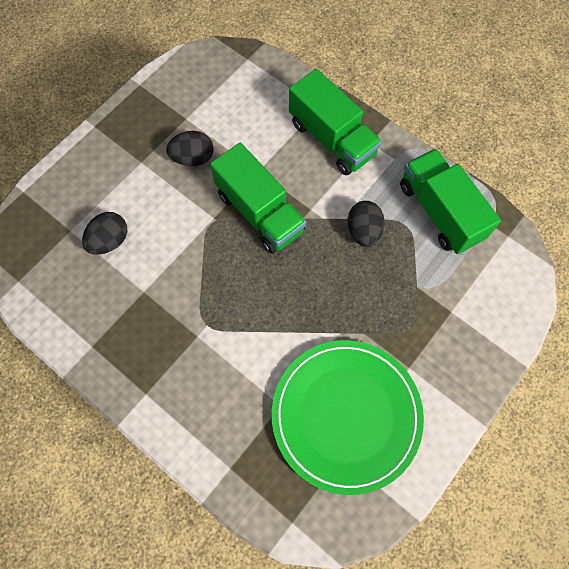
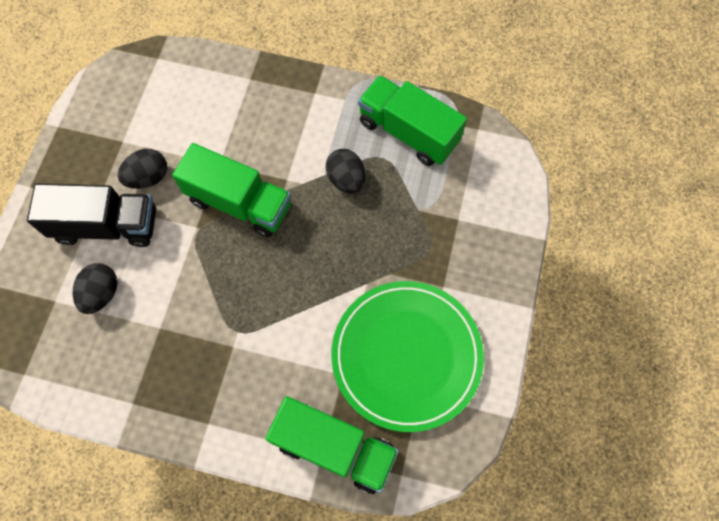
camera: 25 degrees left, 0 degrees up
(140, 185) = (106, 226): none -> black truck
(332, 139) = (277, 104): green truck -> green truck (334, 447)

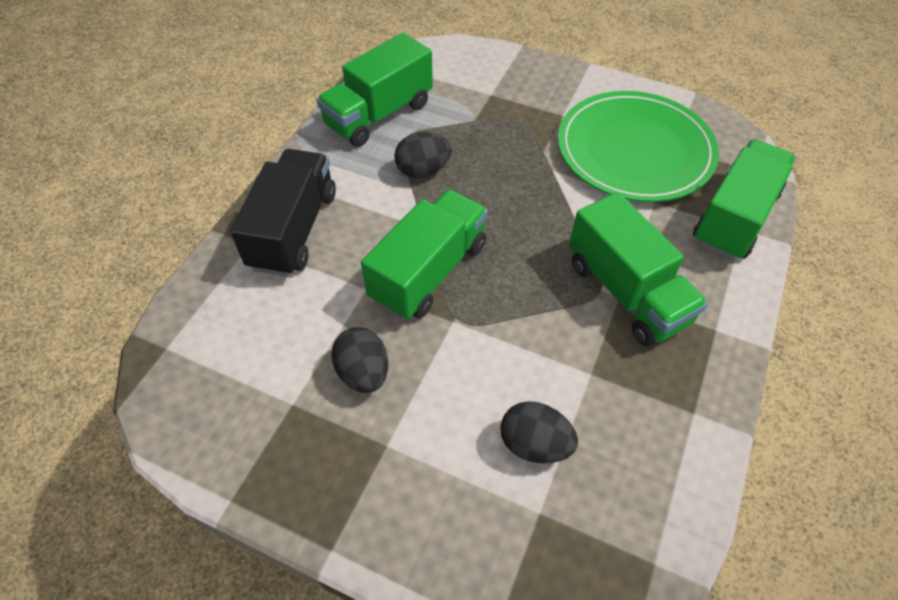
camera: 80 degrees left, 15 degrees down
(106, 226) = (428, 432): black truck -> black truck (294, 230)
(237, 352) = (626, 292): none -> green truck

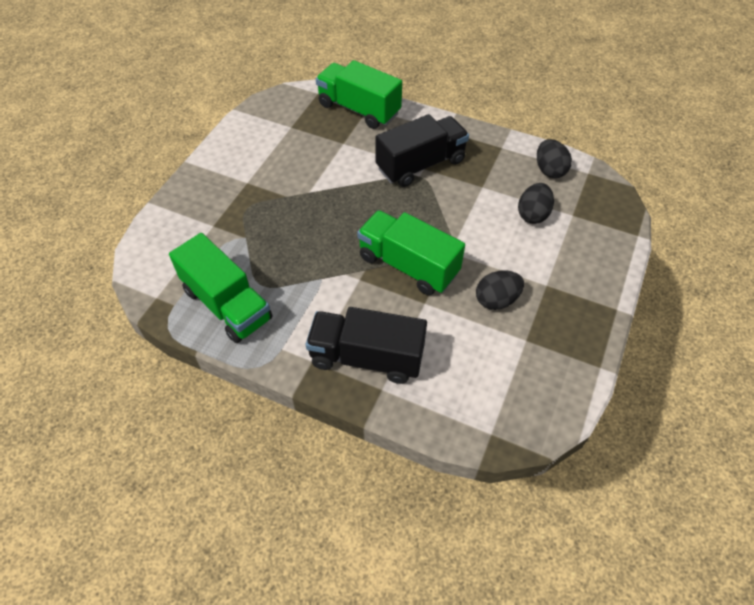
camera: 90 degrees left, 0 degrees up
(423, 170) = (302, 271): black egg -> black egg (549, 170)
(626, 292) = (420, 165): green truck -> black truck
(634, 150) = (292, 147): green plate -> none

